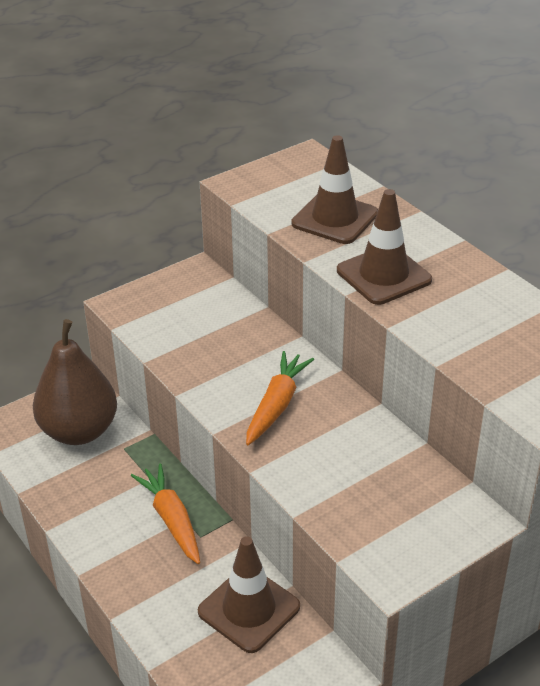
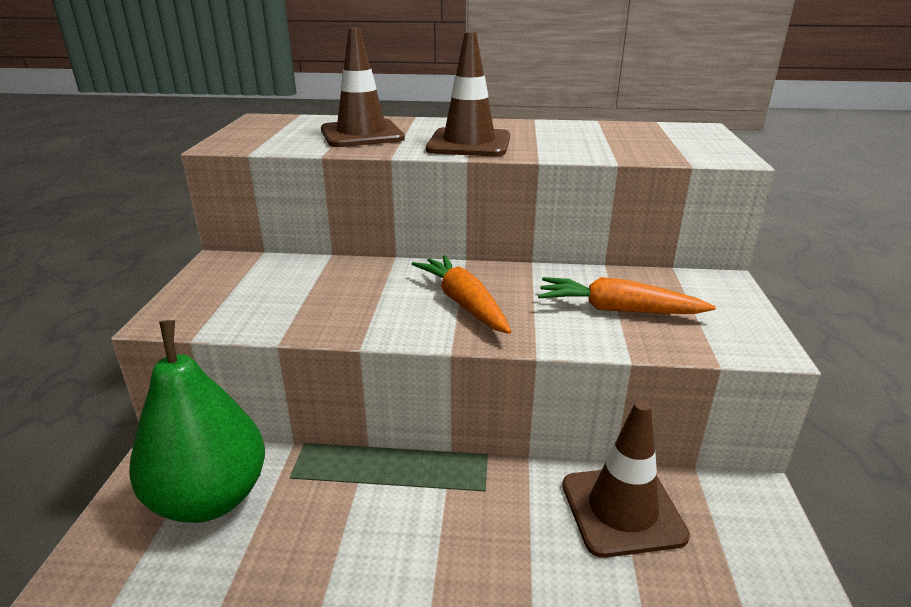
camera: 50 degrees left, 10 degrees down
(79, 431) = (210, 498): brown pear -> green pear
(171, 520) = (437, 498): orange carrot -> orange carrot (618, 310)

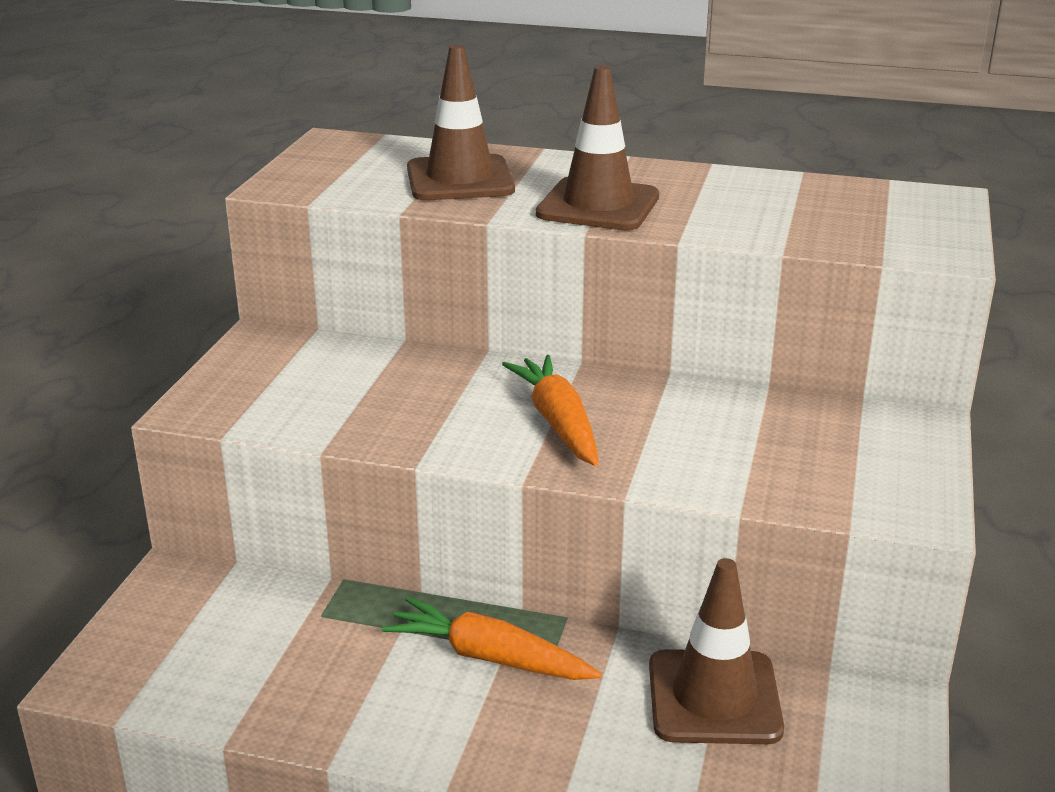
camera: 10 degrees right, 0 degrees up
(210, 498) = (228, 627): green pear -> none
(618, 310) = (755, 449): orange carrot -> orange carrot (489, 657)

